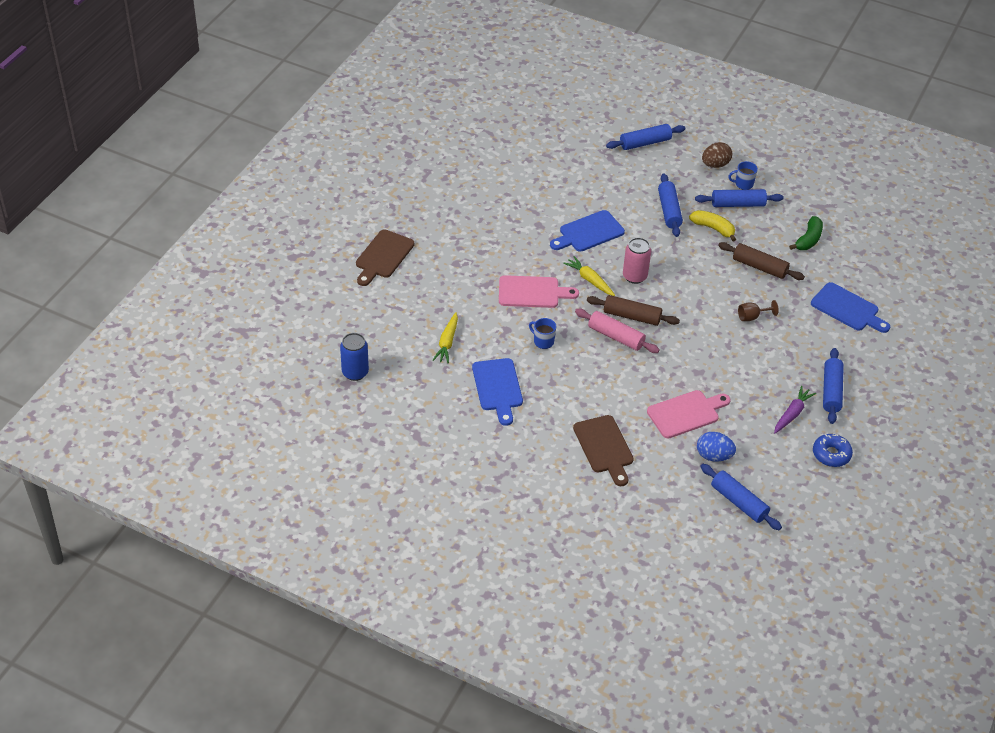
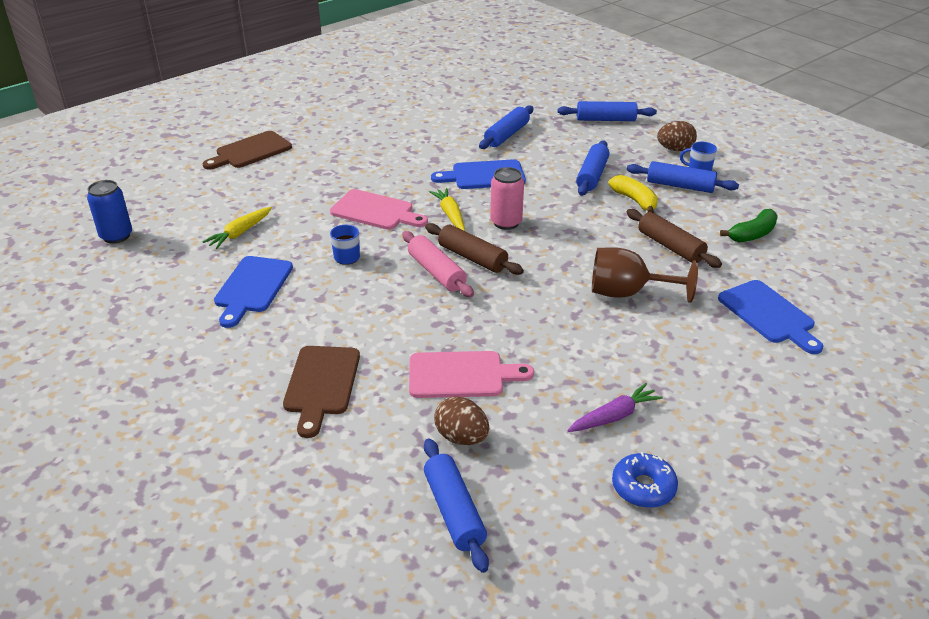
camera: 25 degrees right, 10 degrees down
(713, 456) = (461, 437): blue egg -> brown egg
(752, 317) = (627, 293): brown goblet -> brown goblet, size x1.92
(831, 391) = (691, 403): blue rolling pin -> blue rolling pin (506, 135)

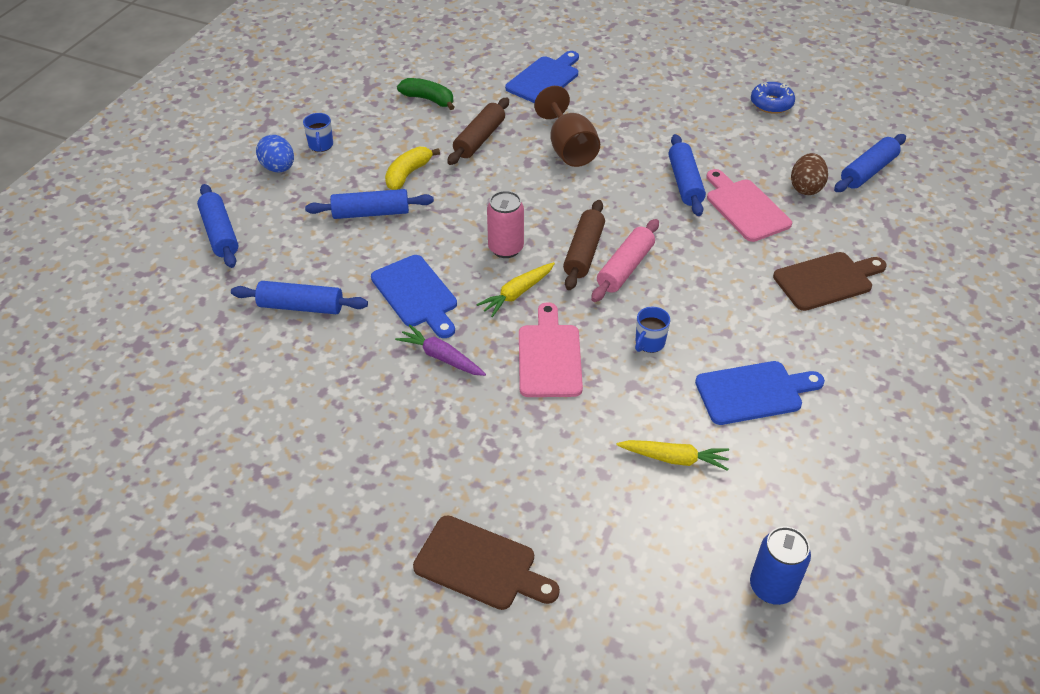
camera: 115 degrees left, 10 degrees up
(614, 416) = (720, 127): purple carrot -> purple carrot (441, 357)
(675, 149) = (278, 168): brown egg -> blue egg
(680, 186) = (360, 151): blue rolling pin -> blue rolling pin (685, 182)

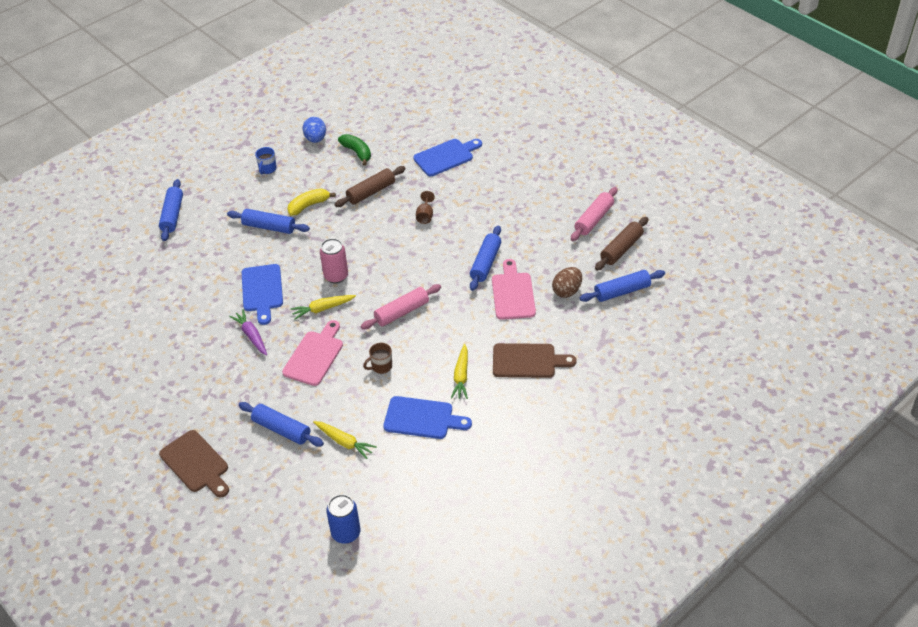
camera: 25 degrees right, 0 degrees up
(278, 168) = (232, 179): blue egg -> blue egg (315, 139)
(301, 306) = (191, 278): blue rolling pin -> blue rolling pin (281, 429)
(569, 149) = (425, 216): brown goblet -> brown goblet, size x0.52
(583, 252) = (383, 293): brown rolling pin -> brown rolling pin (621, 249)
(649, 343) = (381, 366): blue mug -> brown mug
(761, 323) = (461, 376): none -> yellow carrot
(771, 103) = (593, 219): blue donut -> pink rolling pin

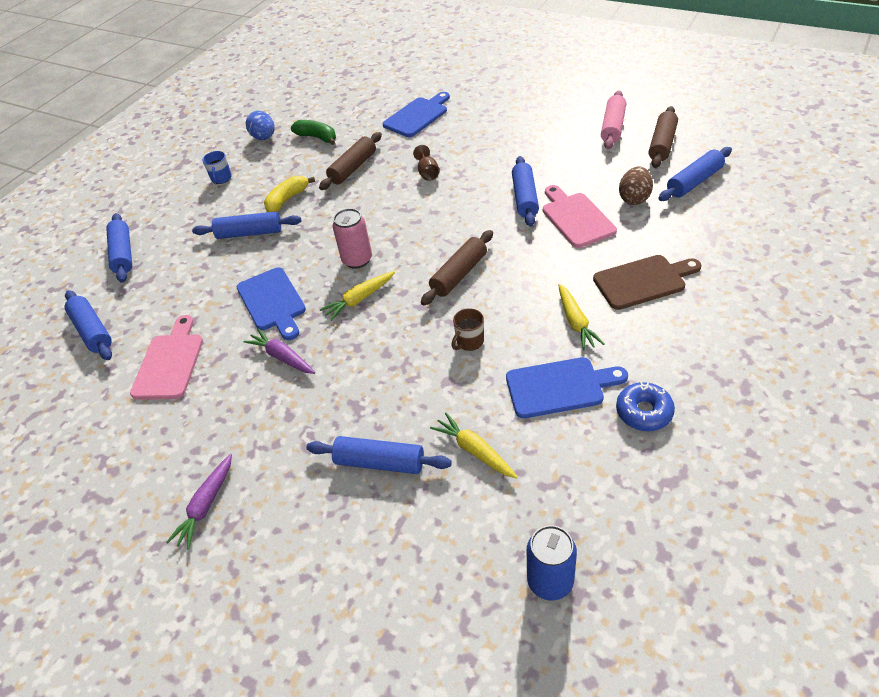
camera: 15 degrees left, 0 degrees up
(132, 273) = (92, 331): none -> blue rolling pin
(165, 421) = (206, 505): none -> purple carrot
(196, 464) = (277, 553): brown cutting board -> none
(315, 356) = (377, 355): pink cutting board -> pink cutting board (170, 363)
(344, 442) = (474, 451): yellow carrot -> yellow carrot turned 150 degrees counterclockwise
(402, 312) = (459, 274): pink rolling pin -> brown rolling pin
(466, 453) = (644, 412): none -> blue donut

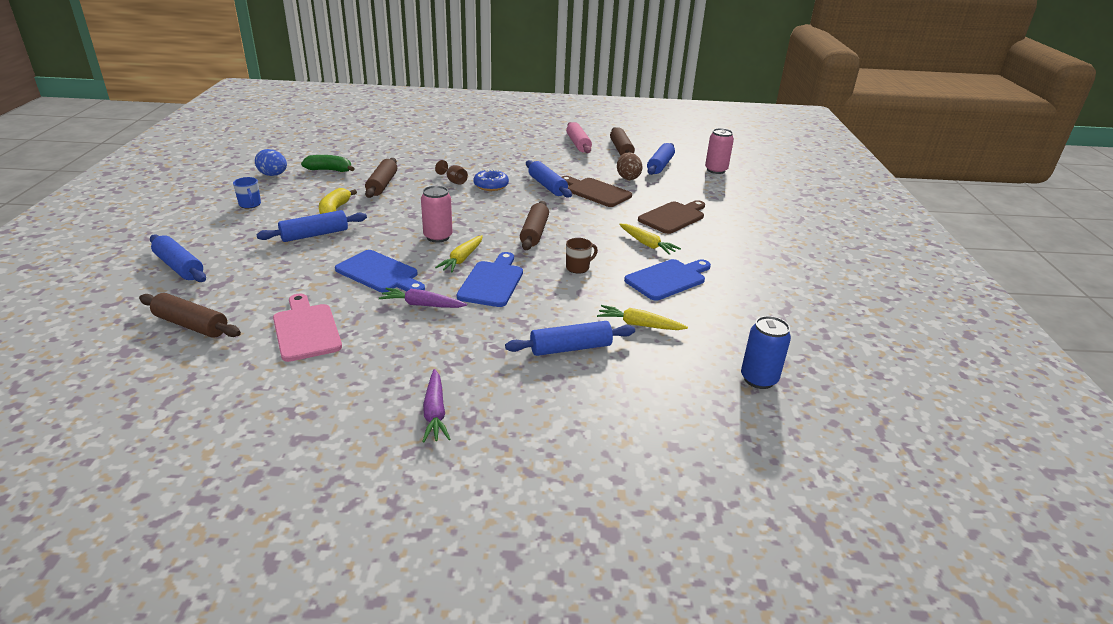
camera: 35 degrees left, 15 degrees down
(92, 331) = (191, 325): blue rolling pin -> brown rolling pin
(417, 116) = (414, 150): blue cutting board -> blue cutting board (492, 282)
(469, 342) = (578, 267): brown mug -> brown mug turned 135 degrees counterclockwise
(576, 218) = (596, 192): pink cutting board -> brown cutting board
(644, 412) = (736, 280): blue donut -> blue donut (491, 186)
(768, 202) = (716, 170): none -> pink can

